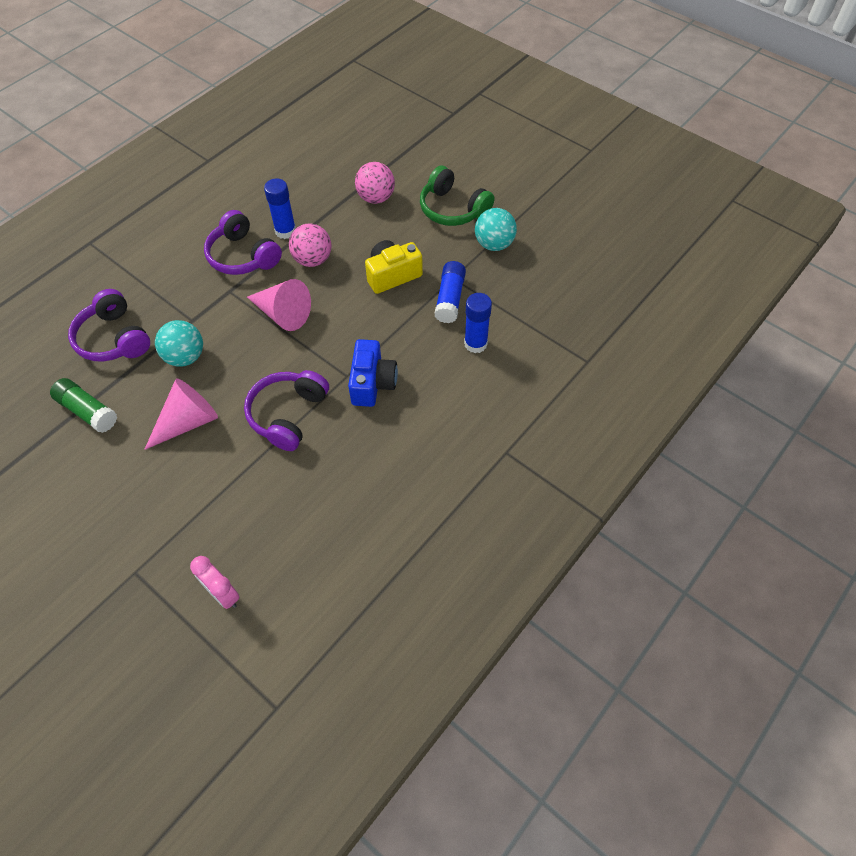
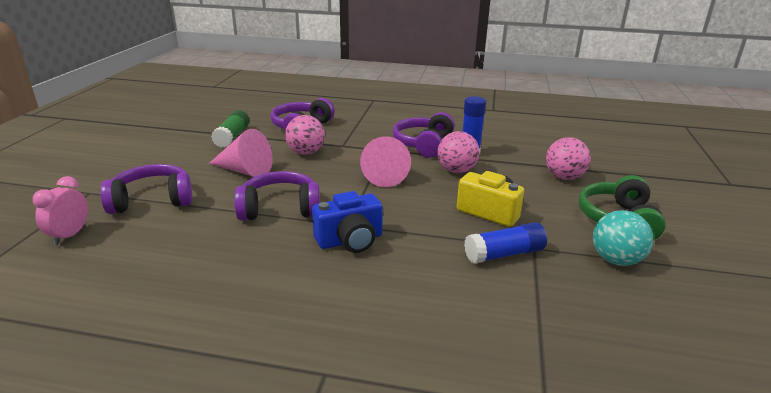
camera: 60 degrees right, 30 degrees down
(185, 357) = (306, 152): turquoise ball -> pink ball
(197, 515) = (152, 200): none -> purple headphones
(475, 344) = (465, 292): blue glue stick -> none

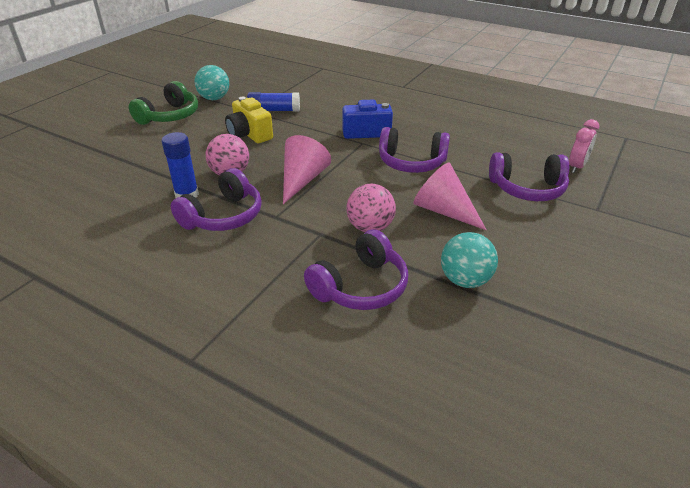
camera: 160 degrees left, 10 degrees up
(232, 137) = (465, 280): green glue stick -> turquoise ball
(564, 177) = (146, 151): pink ball -> none

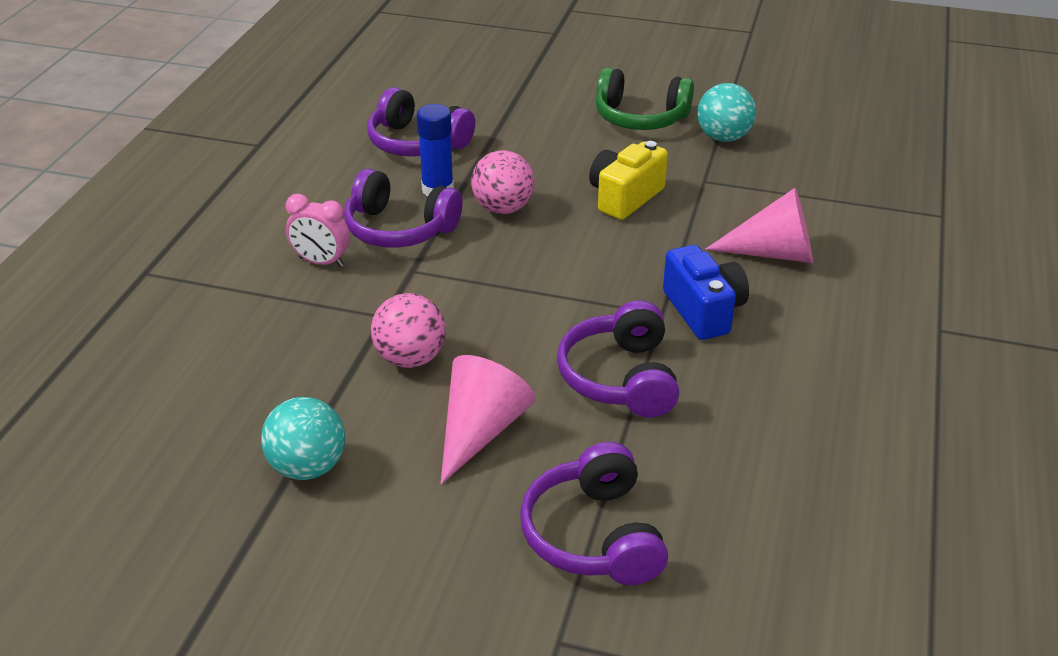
camera: 75 degrees right, 0 degrees up
(274, 110) = (720, 201): blue glue stick -> none
(302, 180) = (512, 274): pink cone -> pink cone (773, 253)
(360, 286) = (278, 369): purple headphones -> purple headphones (417, 143)
(576, 167) = (719, 617): pink clock -> pink clock (321, 262)

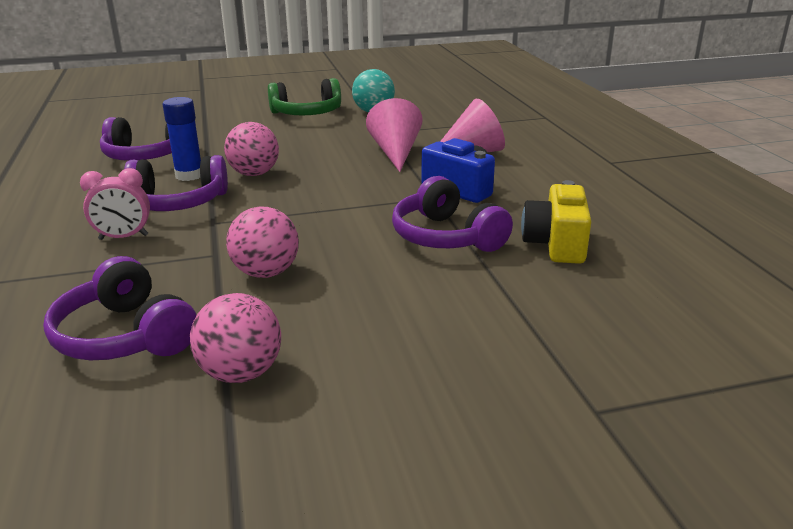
camera: 30 degrees left, 10 degrees down
(308, 467) = (241, 373): turquoise ball -> pink ball
(480, 431) = (374, 298): pink cone -> pink cone (395, 153)
(593, 535) = (537, 331): purple headphones -> purple headphones (125, 336)
(625, 197) = (340, 150): yellow camera -> yellow camera (556, 244)

